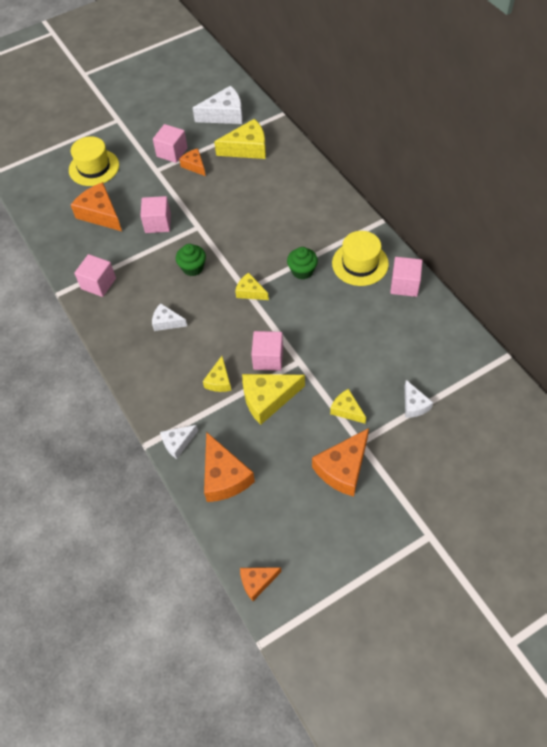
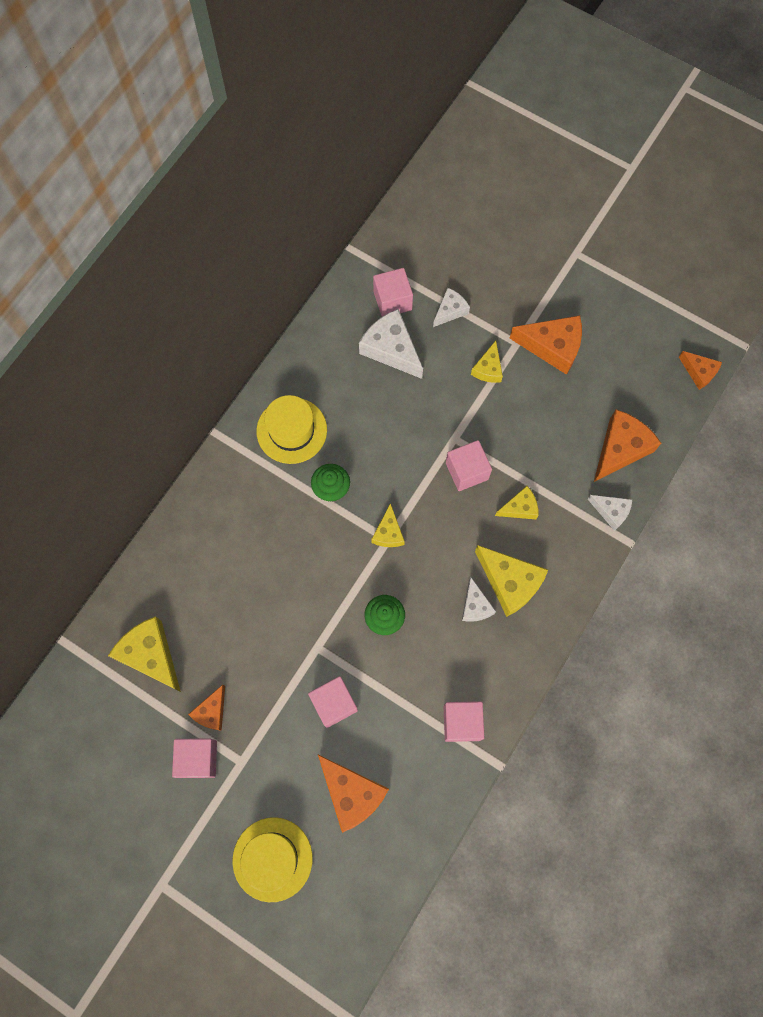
camera: 120 degrees left, 15 degrees up
(100, 214) = (352, 793): orange cheese -> orange cheese turned 60 degrees counterclockwise
(224, 114) = (93, 723): white cheese -> white cheese (391, 349)
(267, 399) = (515, 448): yellow cheese -> yellow cheese (510, 582)
(404, 285) = (302, 372): pink cube -> pink cube (392, 300)

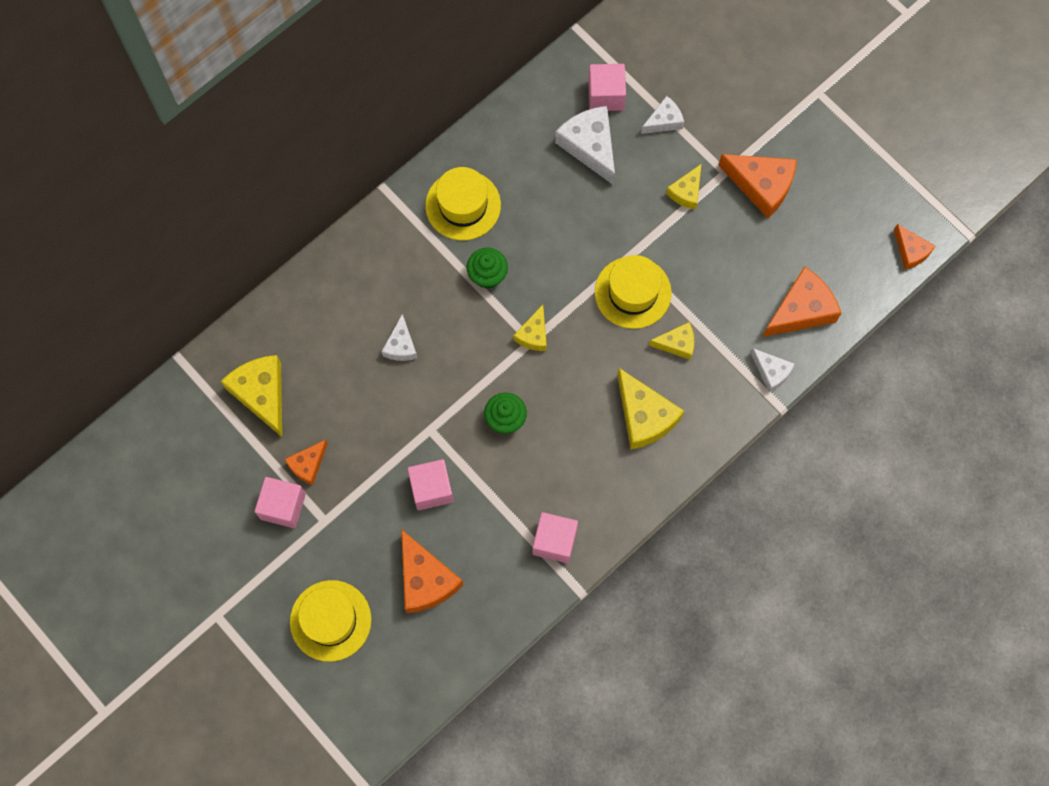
camera: 15 degrees right, 0 degrees up
(467, 471) = (632, 292): pink cube -> yellow hat
(475, 606) = (601, 430): white cheese -> white cheese (401, 345)

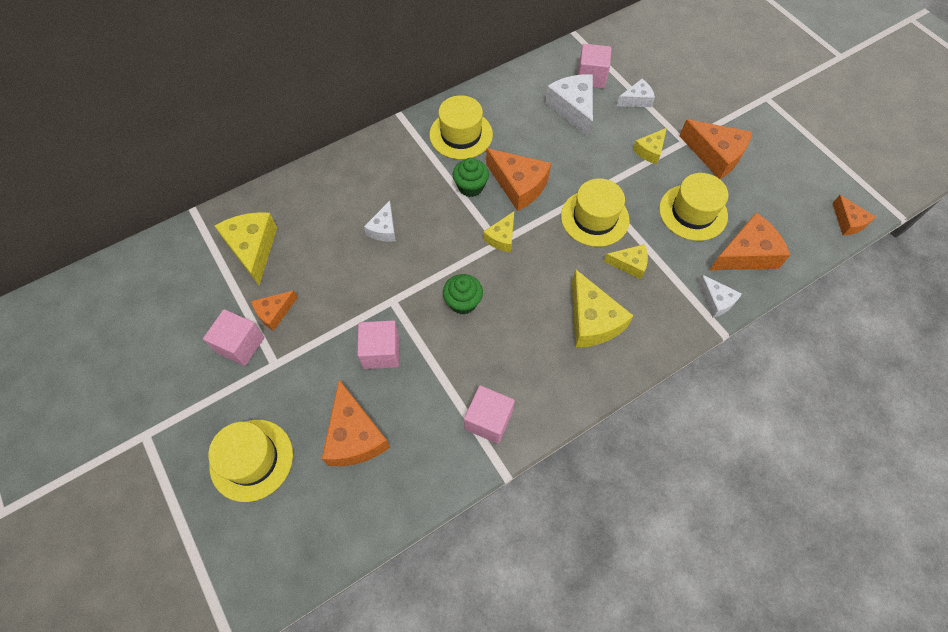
camera: 10 degrees right, 10 degrees down
(542, 264) = (519, 185): none -> orange cheese
(740, 267) = (693, 212): none -> yellow hat

